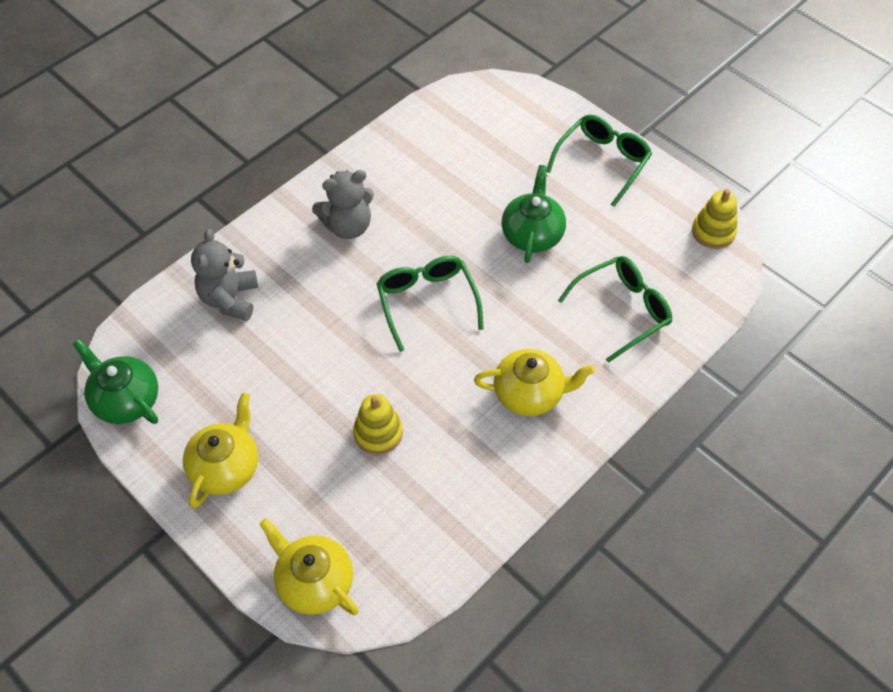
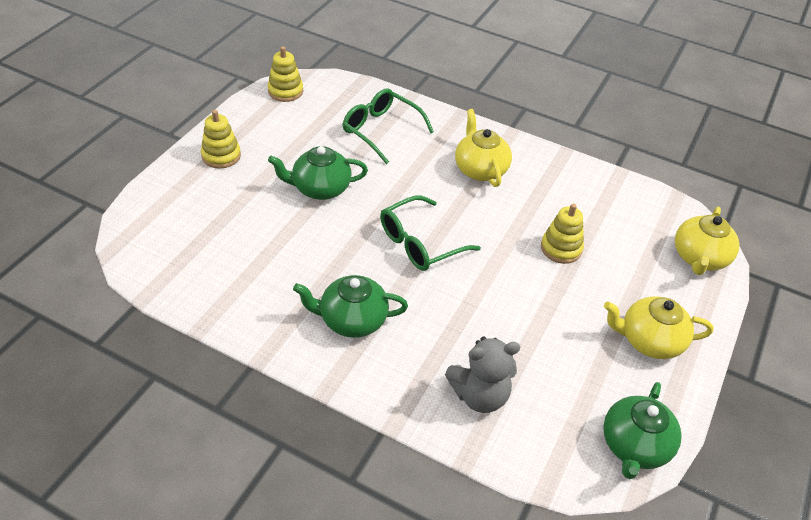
camera: 110 degrees left, 10 degrees down
(348, 226) = (352, 320): grey teddy bear -> green teapot
(602, 162) = (221, 156): green glasses -> yellow stacking toy

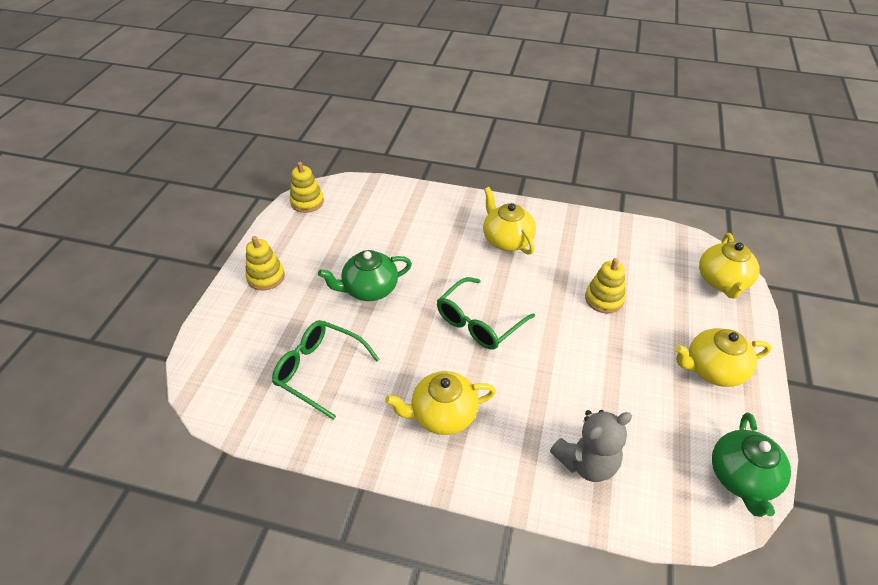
camera: 10 degrees left, 0 degrees up
(352, 320) = (442, 415): green teapot -> yellow teapot
(381, 130) = (406, 221): green glasses -> green glasses (319, 370)

